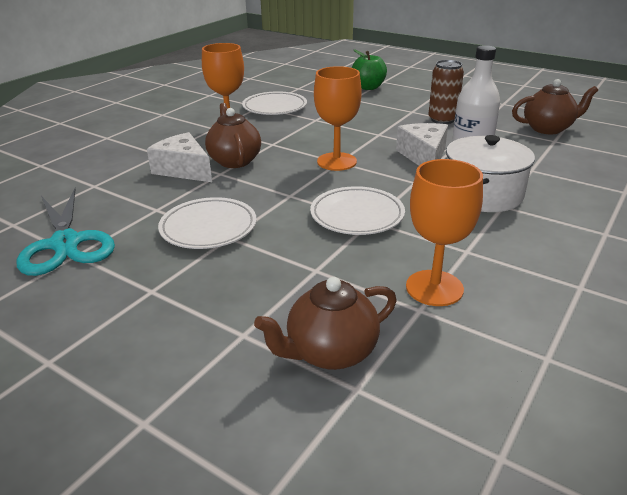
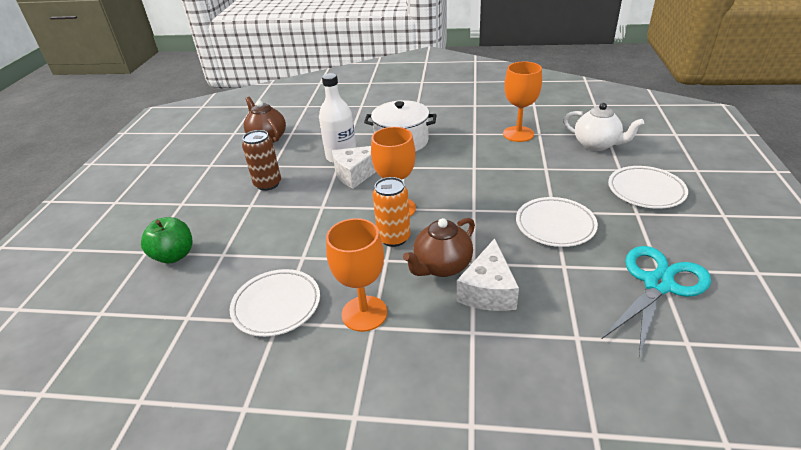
camera: 115 degrees left, 5 degrees up
(295, 152) = (394, 238): none -> orange can
(330, 352) = (596, 145): brown teapot -> white teapot
(357, 215) = (473, 174): white plate -> white plate (645, 191)

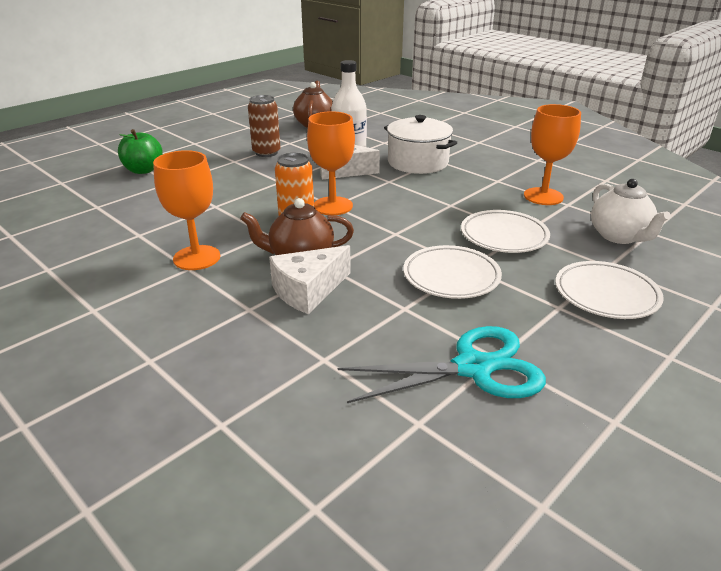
camera: 35 degrees right, 5 degrees down
(276, 305) = (153, 225): white plate -> white plate (504, 236)

